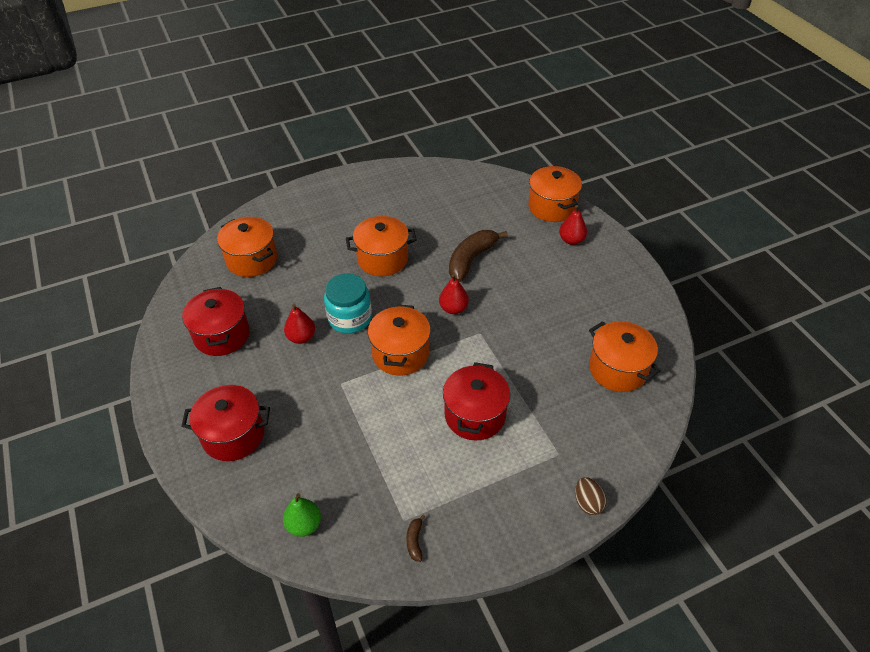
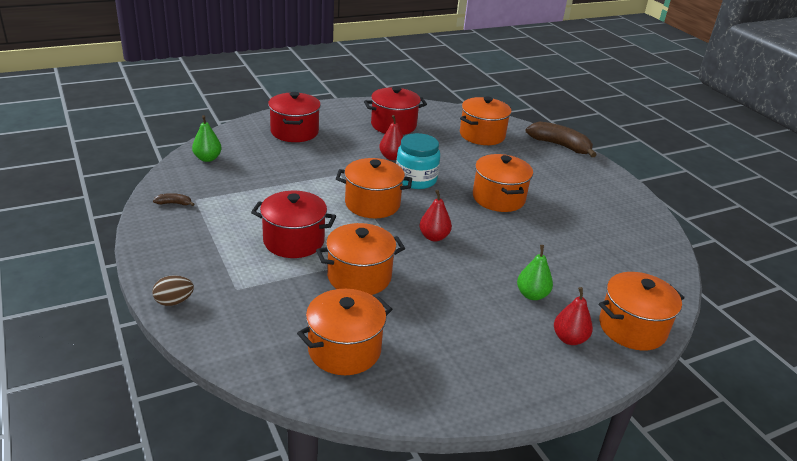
camera: 85 degrees right, 15 degrees down
(471, 259) = (511, 253): brown banana -> brown banana (560, 145)
(522, 362) = (359, 277): none -> orange pot
(525, 253) = (532, 295): none -> green pear

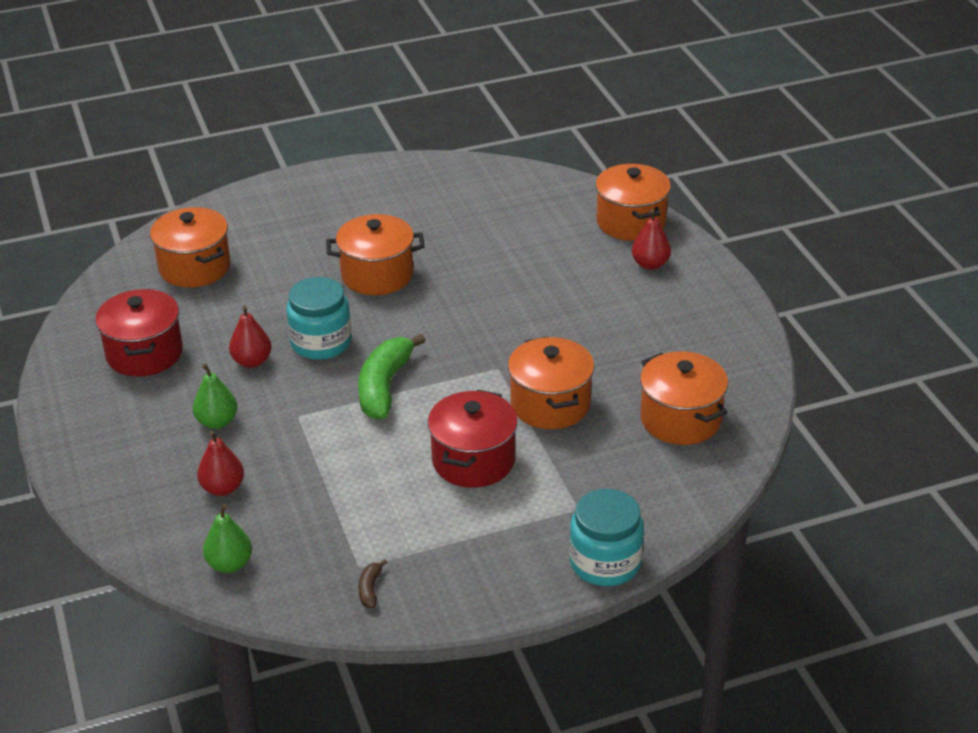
camera: 80 degrees left, 5 degrees up
(174, 301) = (605, 562): brown egg -> turquoise jar
(294, 132) = (148, 465): red pot -> none
(372, 204) = (384, 386): orange pot -> green banana
(434, 237) = (466, 338): red pear -> red pear (223, 488)
(532, 295) = (580, 277): green pear -> green pear (217, 422)
(560, 145) = (239, 201): brown banana -> none

